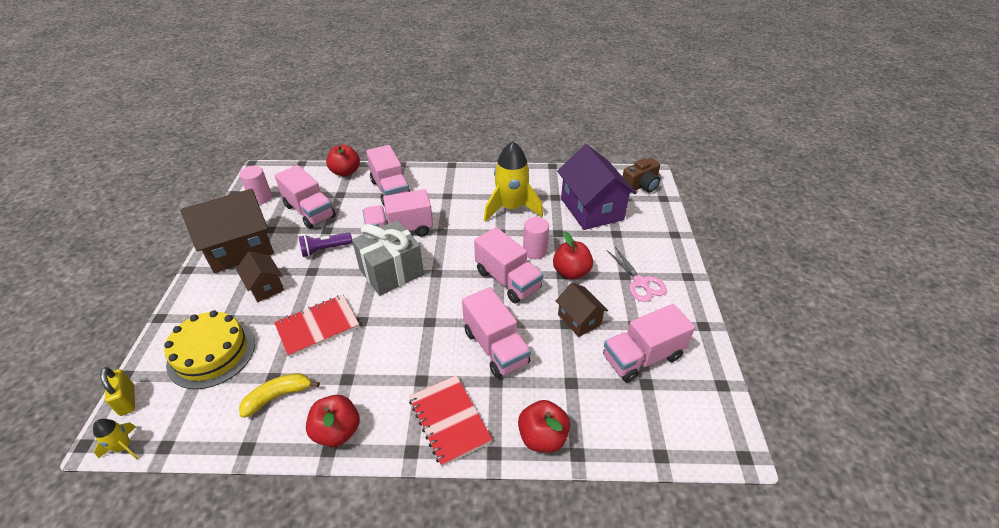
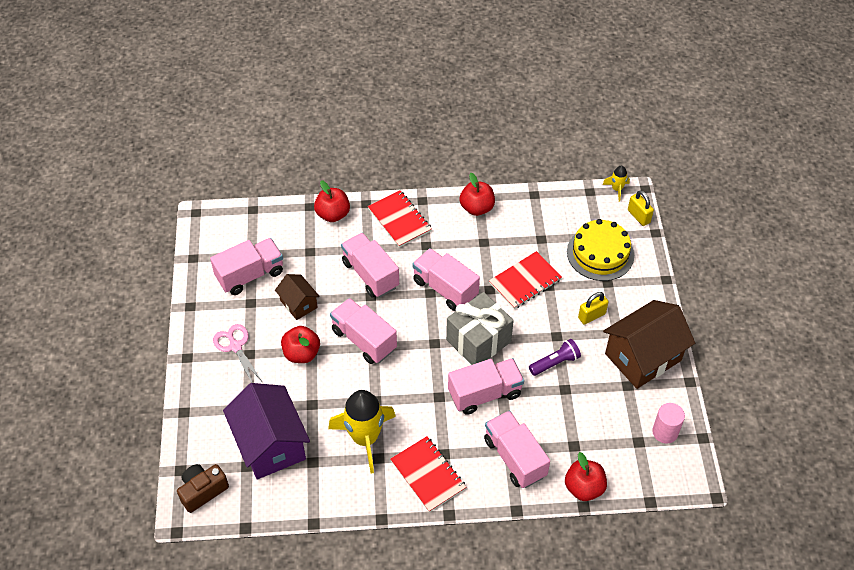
camera: 175 degrees right, 10 degrees up
(265, 287) = (591, 316): brown house -> yellow padlock
(278, 396) = (529, 226): yellow banana -> none
(310, 211) = (596, 415): pink truck -> pink truck (445, 288)
(463, 185) = (428, 475): none -> red notebook
(534, 251) = (337, 377): pink cylinder -> none

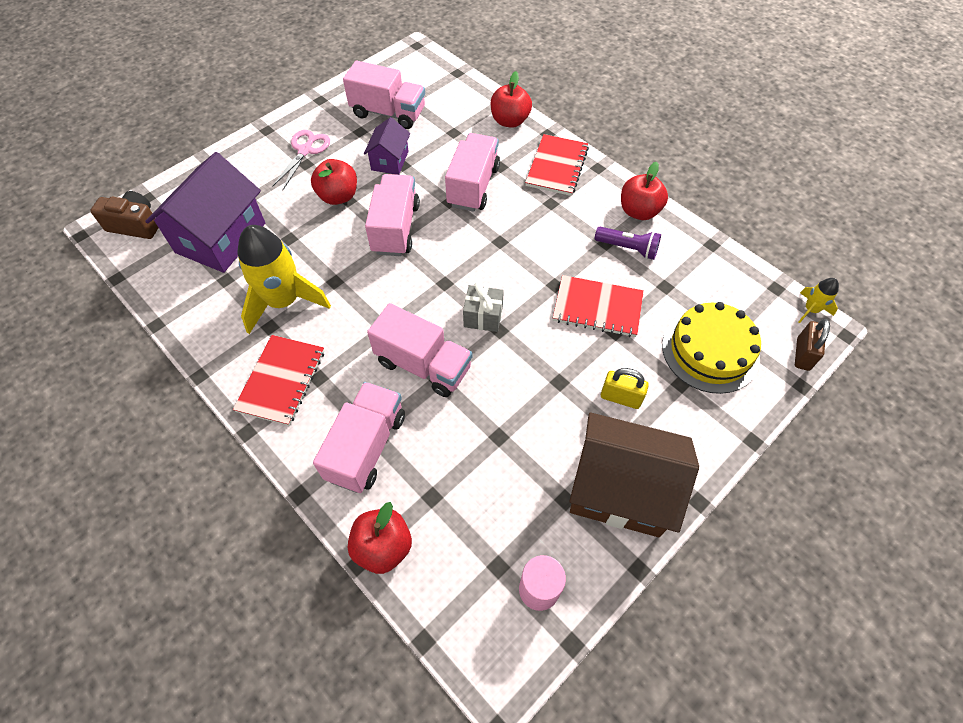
camera: 50 degrees right, 5 degrees up
(298, 304) = (390, 160): brown house -> purple house
(445, 288) = (517, 249): pink truck -> none
(478, 341) = (483, 316): grey gift -> grey gift, size x0.54
(555, 362) = (524, 403): purple flashlight -> purple flashlight (628, 248)
(638, 216) = (802, 354): yellow padlock -> brown padlock

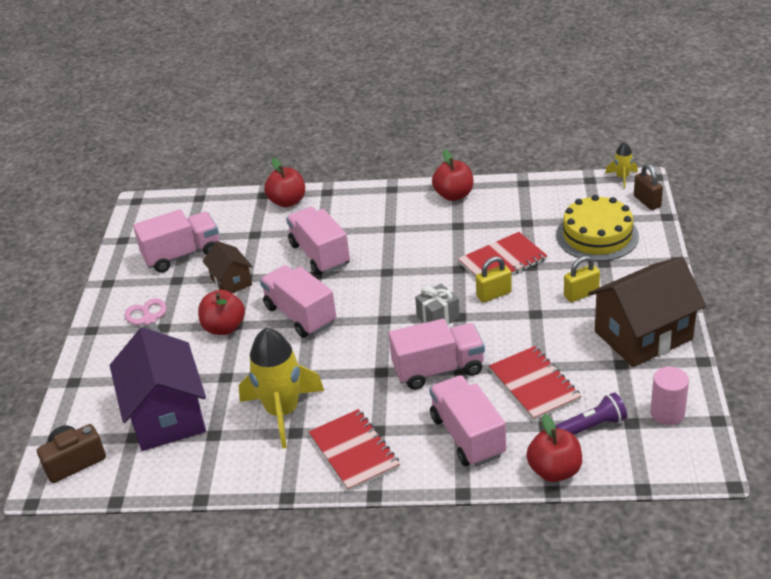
camera: 40 degrees left, 20 degrees down
(390, 160) = (231, 281): purple house -> brown house
(550, 333) = (494, 294): none -> yellow padlock
(556, 166) = (362, 206): red notebook -> red notebook (534, 385)
(628, 248) = (476, 219): purple flashlight -> purple flashlight (592, 426)

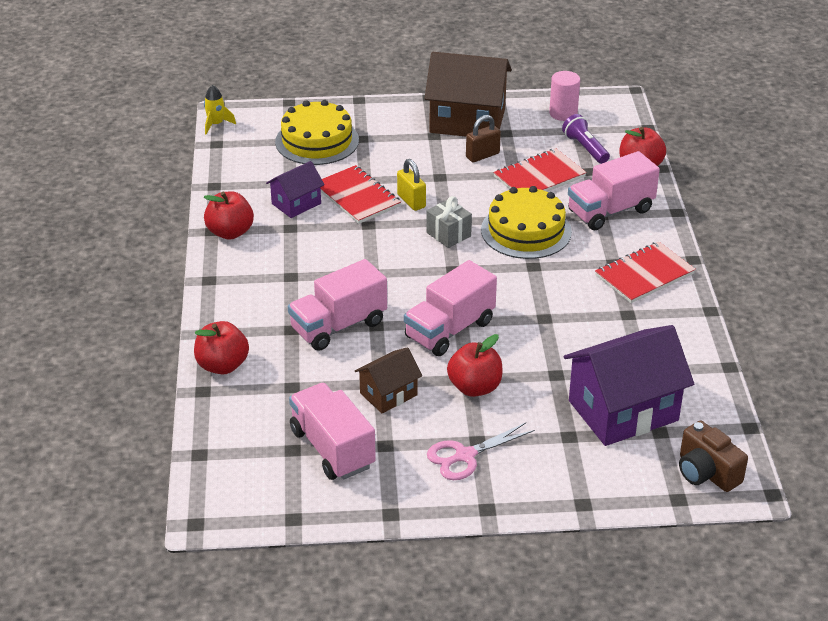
camera: 100 degrees left, 0 degrees up
(282, 412) = (601, 326): yellow rocket -> none
(438, 369) = (526, 231): pink truck -> yellow cake
(493, 227) = (296, 203): none -> purple house
(581, 294) = (410, 151): yellow padlock -> none
(643, 335) = (467, 121): brown house -> brown house turned 45 degrees counterclockwise
(647, 201) = (262, 112): brown padlock -> brown padlock (482, 155)

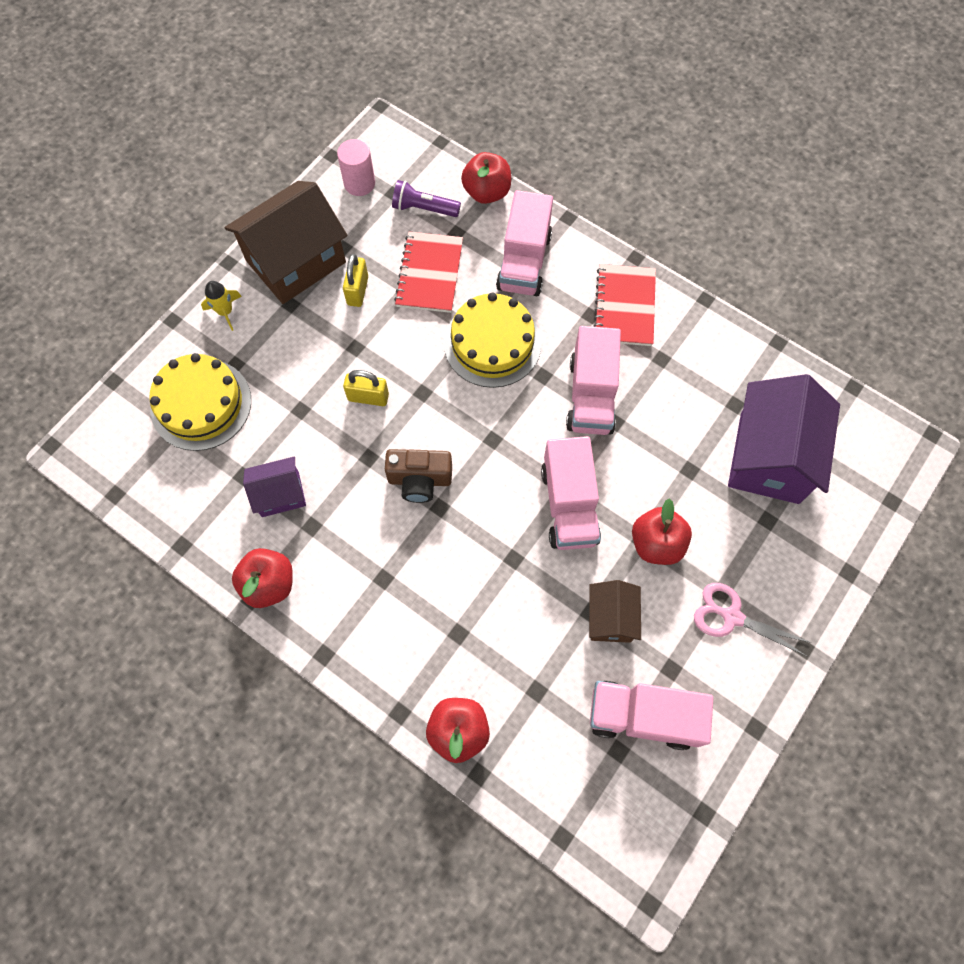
camera: 50 degrees left, 30 degrees up
(216, 124) = (82, 471): yellow rocket -> yellow rocket (225, 312)
(296, 203) = (280, 494): purple house -> purple house turned 75 degrees clockwise
(338, 326) = (488, 590): pink truck -> pink truck (591, 396)
(357, 197) = (319, 436): red notebook -> none
(448, 234) = (442, 405): grey gift -> none
(465, 456) = (732, 616): pink scissors -> pink scissors turned 105 degrees clockwise
(482, 155) = (357, 291): brown padlock -> yellow padlock
(706, 472) = (879, 458): brown camera -> brown camera (419, 480)

